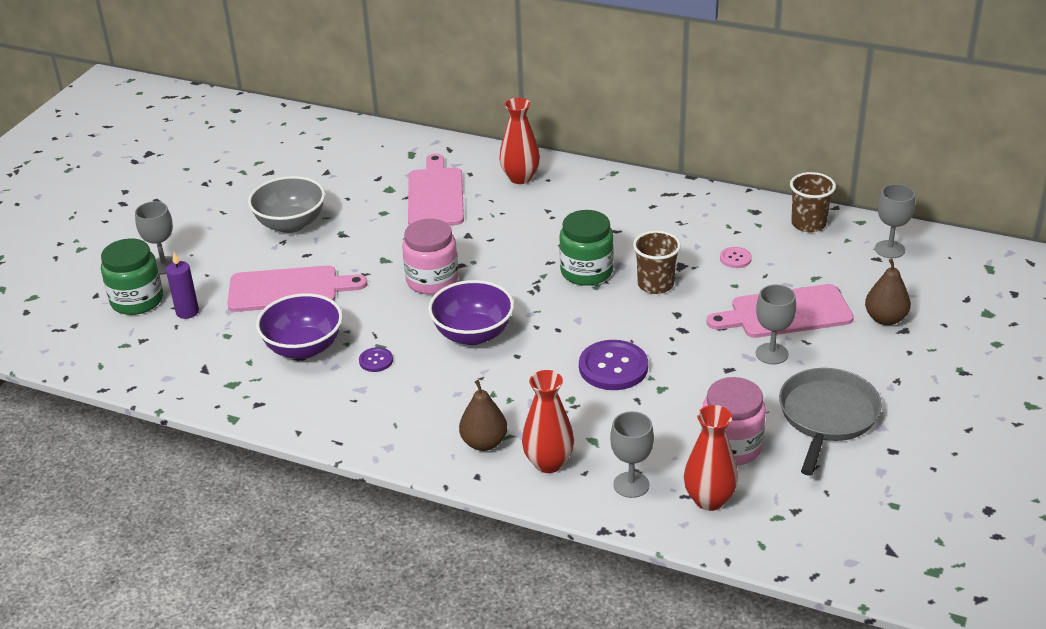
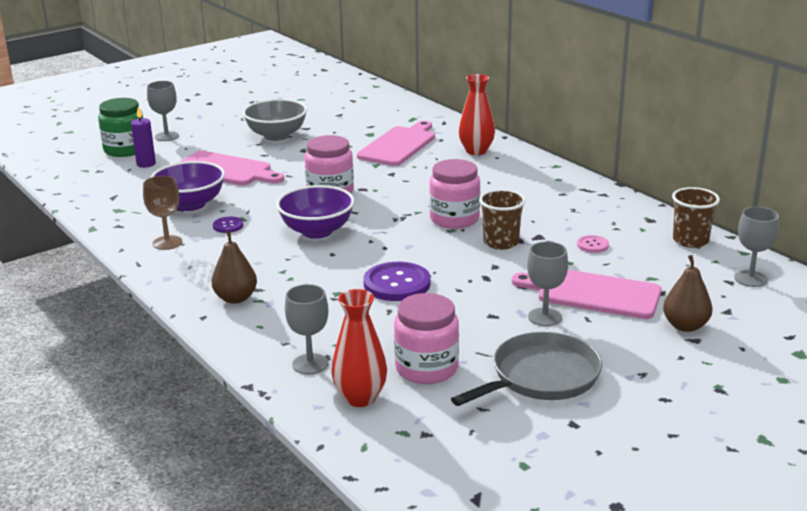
camera: 30 degrees right, 10 degrees down
(337, 405) = (167, 243): none -> brown goblet
(548, 463) = (266, 327): red vase -> none
(586, 271) = (454, 219): green jar -> pink jar

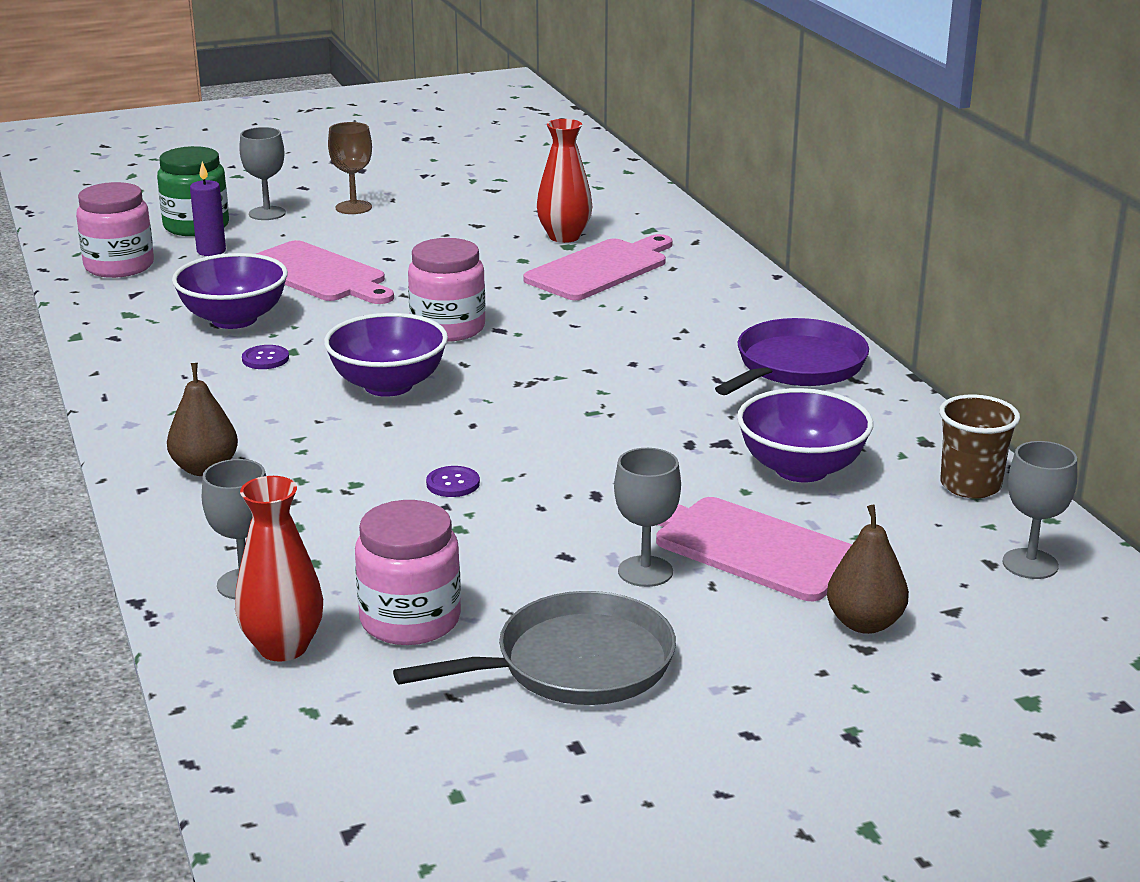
camera: 15 degrees right, 0 degrees up
(167, 243) = (164, 372): brown goblet -> brown goblet (353, 207)
(276, 136) = (426, 232): grey bowl -> none
(397, 284) = (453, 483): purple button -> purple button, size x0.50
(454, 219) = (608, 396): pink jar -> pink jar (119, 266)
(476, 151) = (716, 293): red vase -> red vase (564, 237)
(501, 242) = (656, 443): brown cup -> none
(550, 187) = (797, 366): none -> purple pan
(592, 245) = (801, 469): pink button -> purple bowl

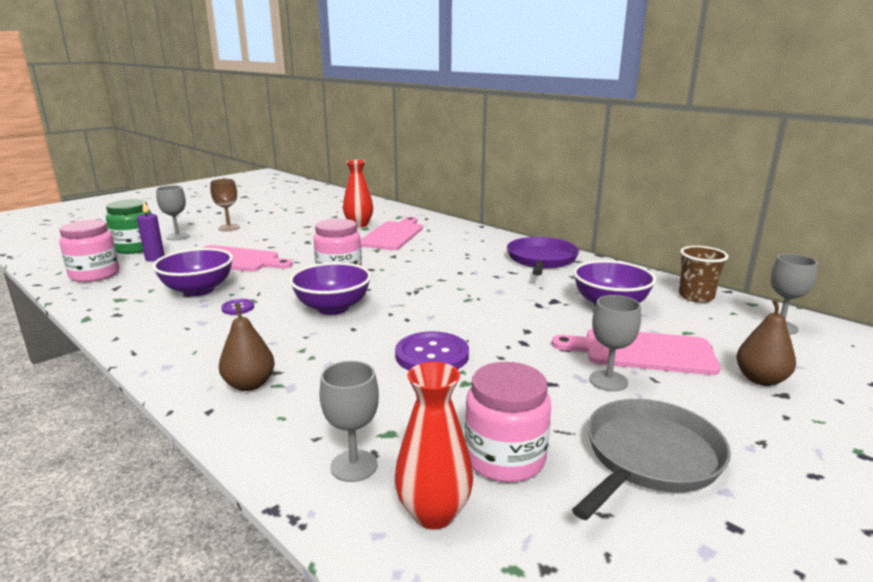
camera: 25 degrees left, 5 degrees down
(453, 483) = (432, 355): purple button -> purple button, size x2.01

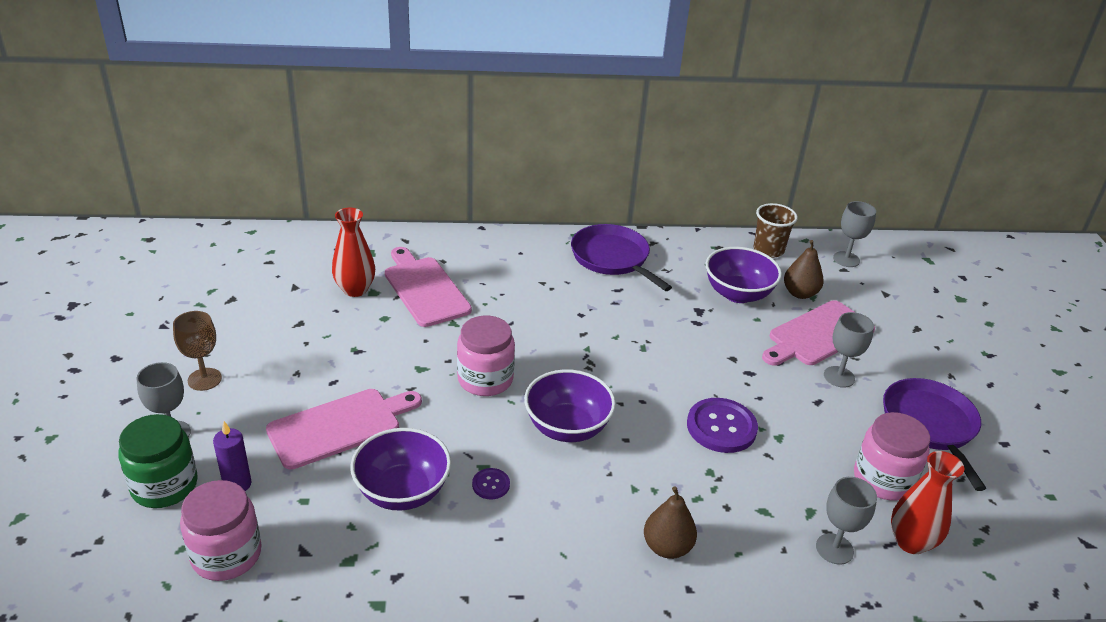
camera: 50 degrees left, 15 degrees up
(649, 457) = (930, 425): grey pan -> purple pan
(760, 379) = (895, 321): brown pear -> brown pear (800, 293)

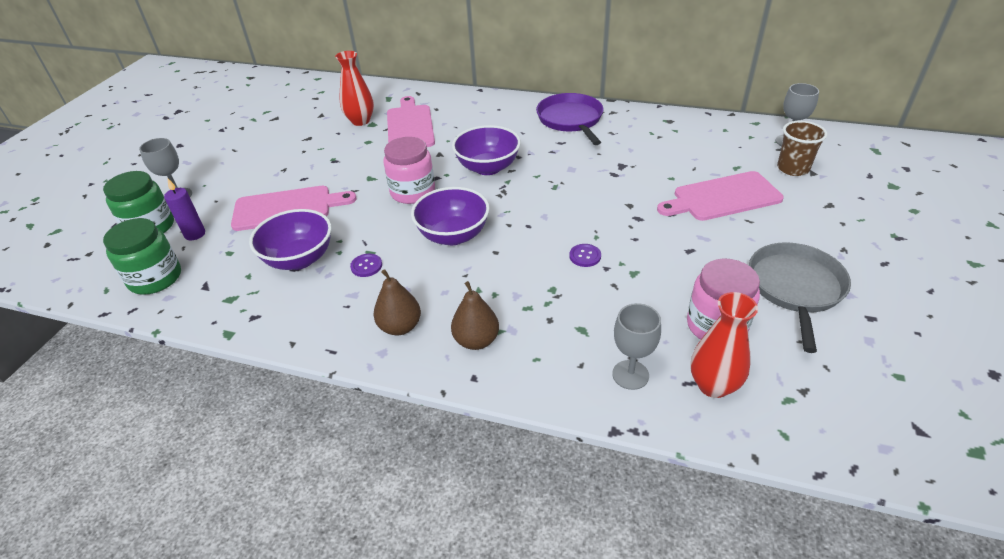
camera: 25 degrees right, 5 degrees up
(204, 379) = (222, 165): brown goblet -> none
(226, 555) = (155, 278): pink jar -> green jar
(721, 427) = (585, 256): purple button -> purple button, size x0.50
(738, 294) = (665, 157): purple bowl -> purple bowl (488, 167)
(768, 250) = (715, 127): brown cup -> brown cup (793, 168)
(800, 293) = (725, 163): brown pear -> brown pear (400, 327)
(839, 377) = (723, 233): grey goblet -> none
(930, 425) = (795, 288): purple pan -> grey pan

